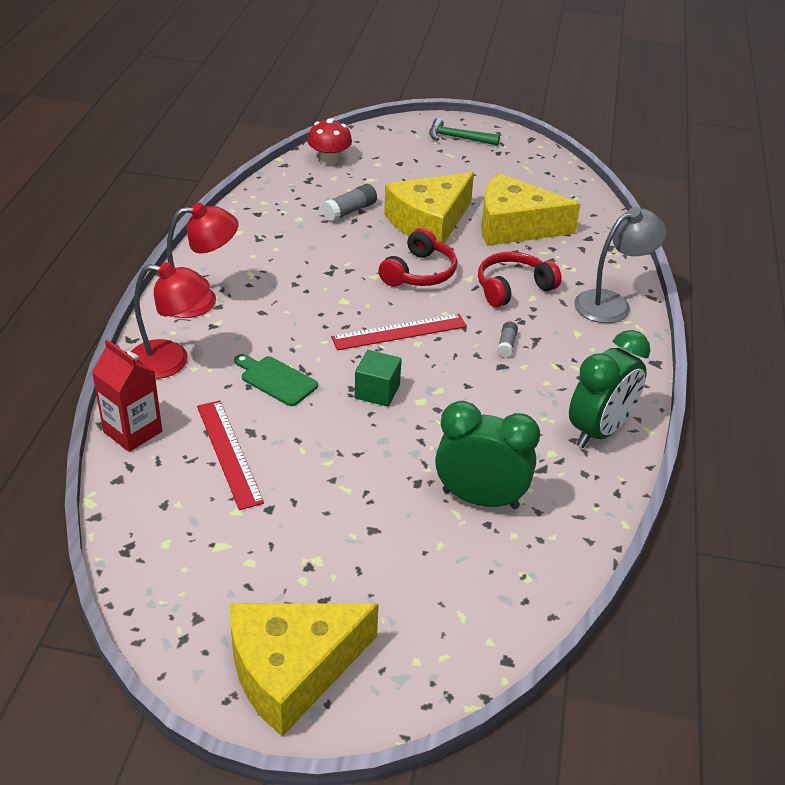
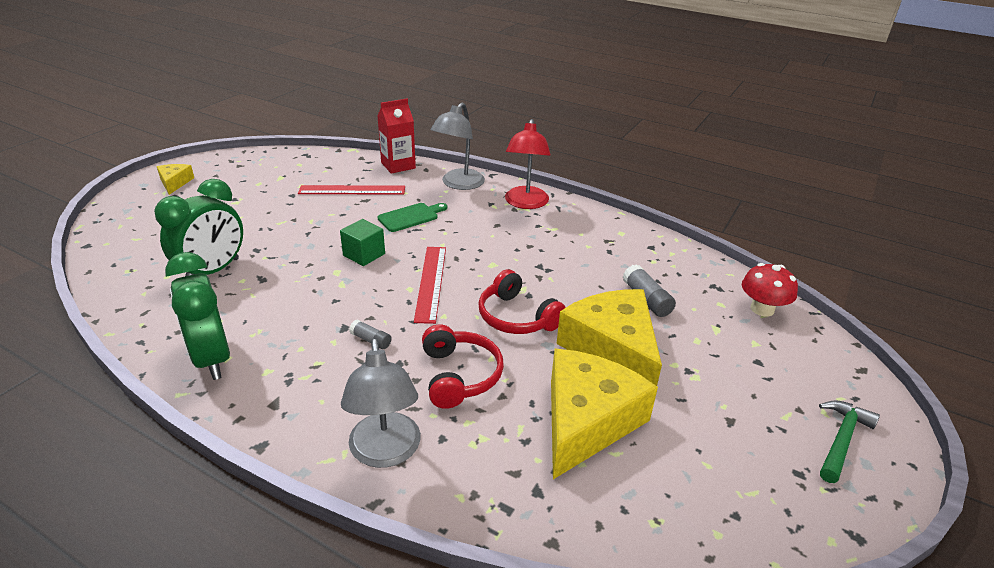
camera: 110 degrees right, 5 degrees down
(171, 361) = (458, 184): red lamp -> grey lamp
(292, 670) = (175, 183): yellow cheese -> yellow cheese, size x0.47

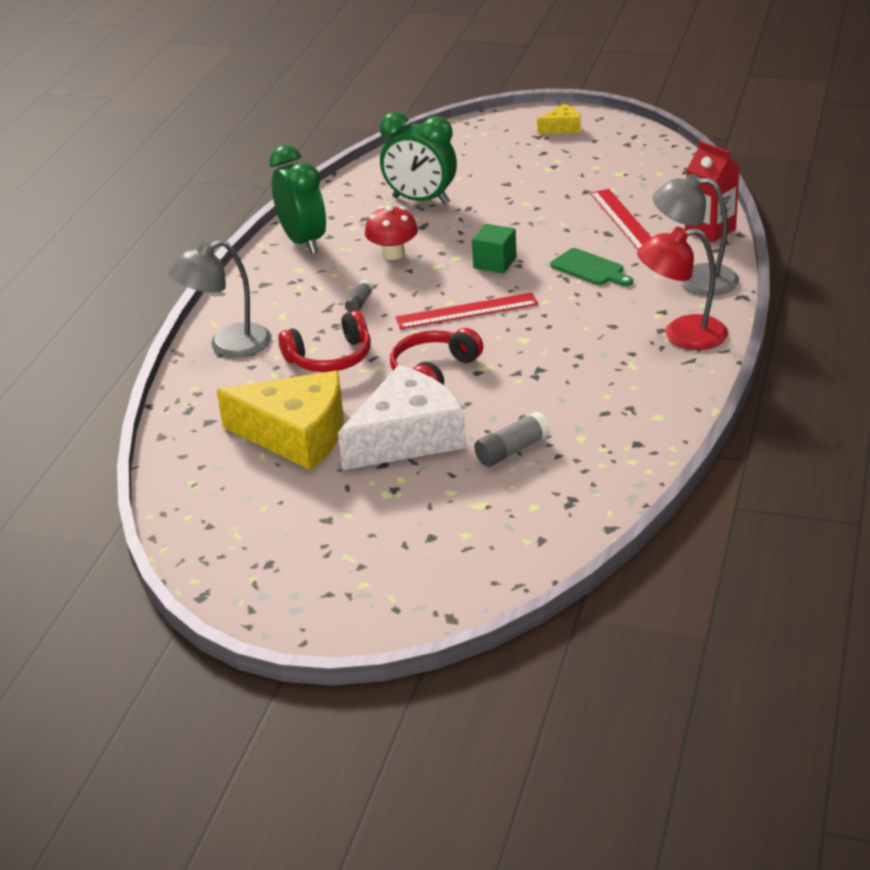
camera: 80 degrees right, 0 degrees up
(212, 359) = (303, 242): green clock -> green clock turned 105 degrees clockwise
(612, 349) = (407, 437): yellow cheese -> white cheese
(762, 309) = (540, 539): red mushroom -> red mushroom (393, 254)
(841, 439) = (324, 594): green hammer -> none

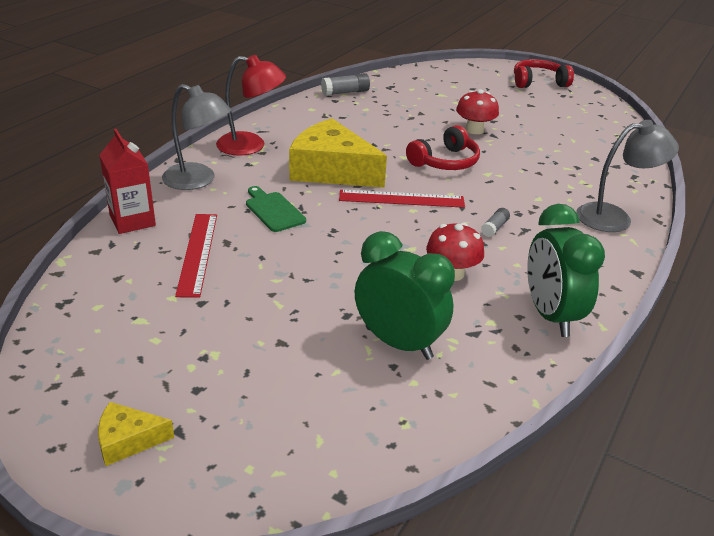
camera: 170 degrees left, 0 degrees up
(296, 435) = (550, 146): yellow cheese -> yellow cheese (331, 170)
(330, 358) = (524, 188): red headphones -> red headphones (538, 82)
(407, 437) = (474, 130): white cheese -> red mushroom
(495, 263) = (354, 237): green cube -> none
(512, 450) = (410, 111): grey glue stick -> grey glue stick (345, 92)

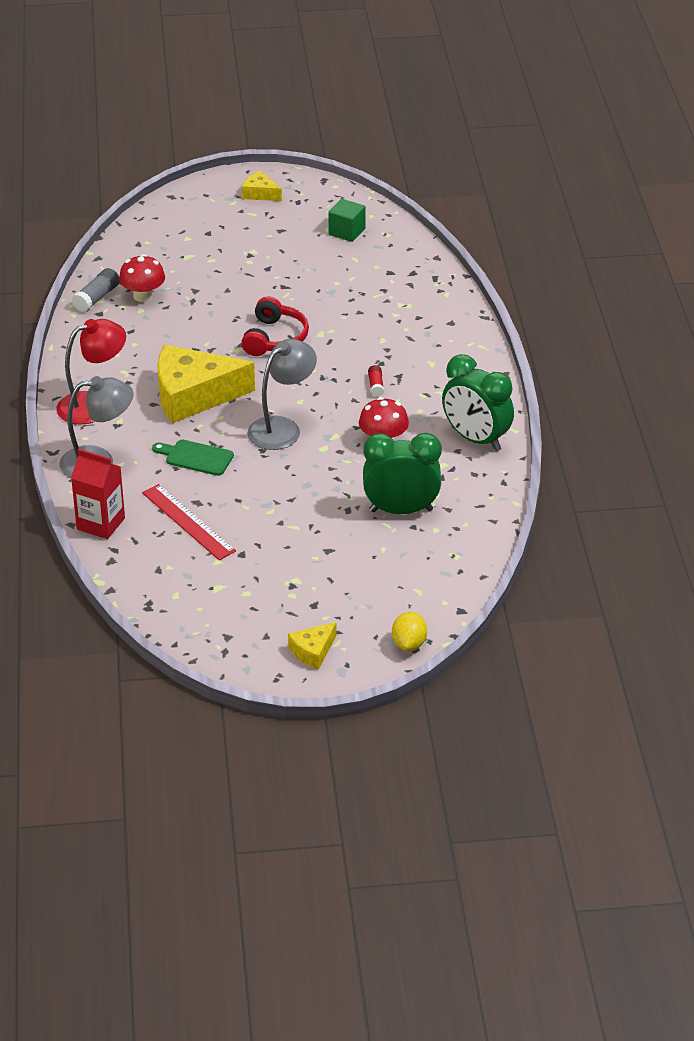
camera: 35 degrees left, 5 degrees up
(234, 501) = (409, 644): none -> yellow lemon
(401, 199) = (281, 395): red ruler -> none
(474, 130) = (262, 288): red mushroom -> red mushroom (143, 296)
(494, 228) = (376, 386): grey glue stick -> red glue stick
(538, 82) = (260, 193): red headphones -> yellow cheese
(584, 123) = (347, 232): none -> green cube
(614, 217) = (452, 330): grey lamp -> grey lamp (282, 428)

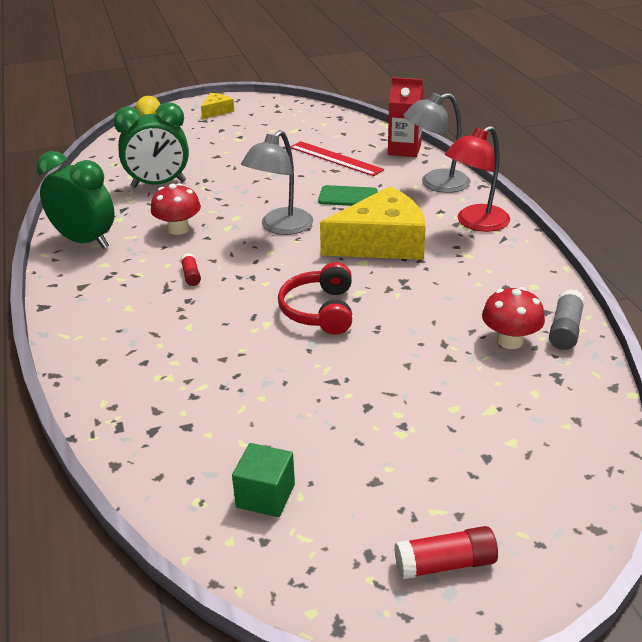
camera: 170 degrees right, 5 degrees down
(260, 193) = (445, 564): yellow cheese -> red glue stick

